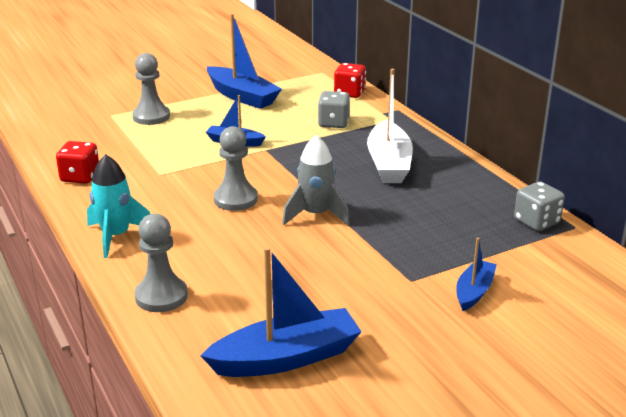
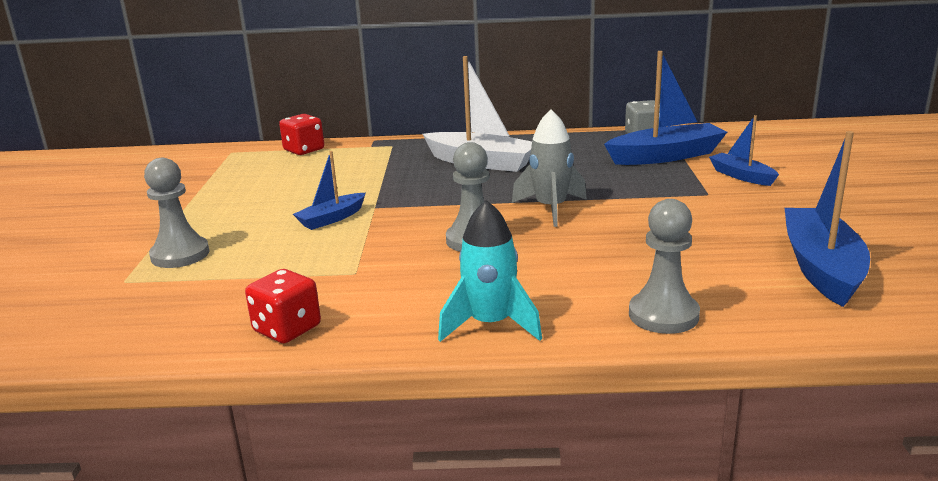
camera: 60 degrees left, 5 degrees down
(242, 96) = (219, 196): blue boat -> blue boat (666, 156)
(333, 123) = (361, 168): grey dice -> none

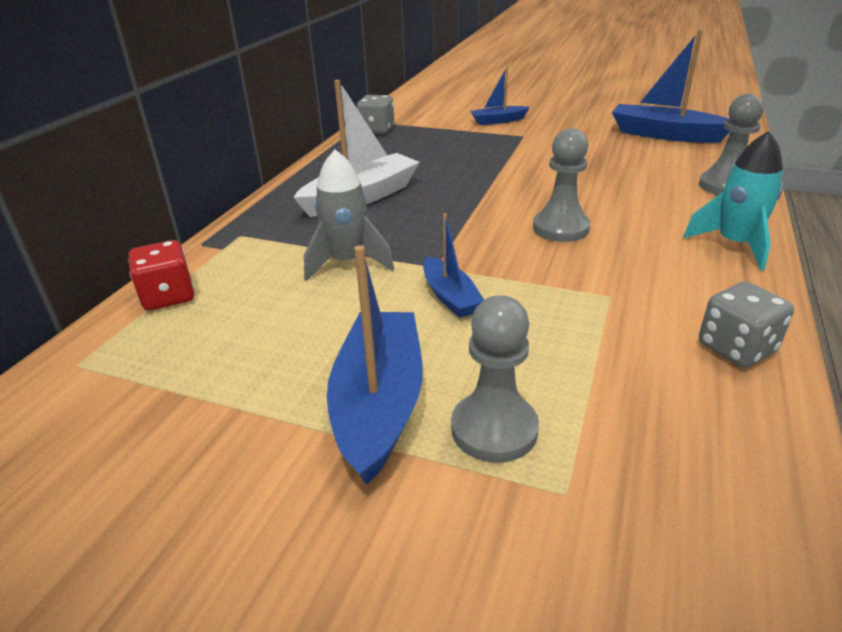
camera: 70 degrees left, 10 degrees up
(287, 329) = (736, 348): red dice -> grey dice
(551, 208) = (510, 188): grey rocket -> grey rocket (347, 262)
(666, 156) = (432, 132): blue boat -> blue boat (379, 404)

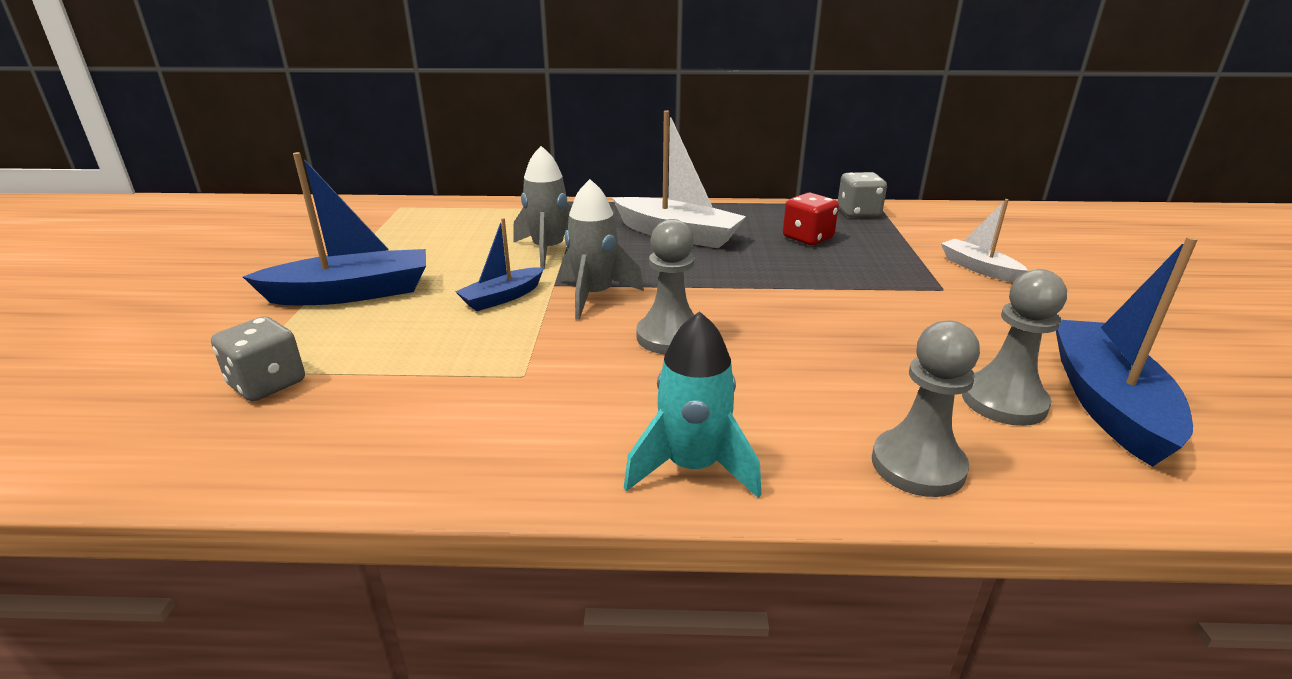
camera: 70 degrees right, 5 degrees down
(168, 296) = (480, 209): red dice -> red dice (807, 238)
(471, 250) = (594, 296): none -> grey rocket
(494, 429) = (315, 337): grey pawn -> grey pawn (1003, 401)
(498, 121) = (978, 268): blue boat -> white boat
(736, 348) = (428, 457): grey dice -> grey dice (267, 383)

